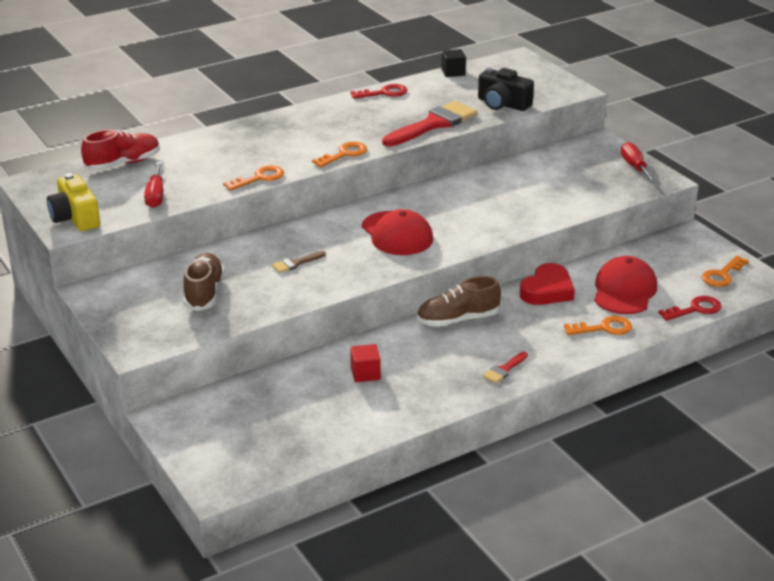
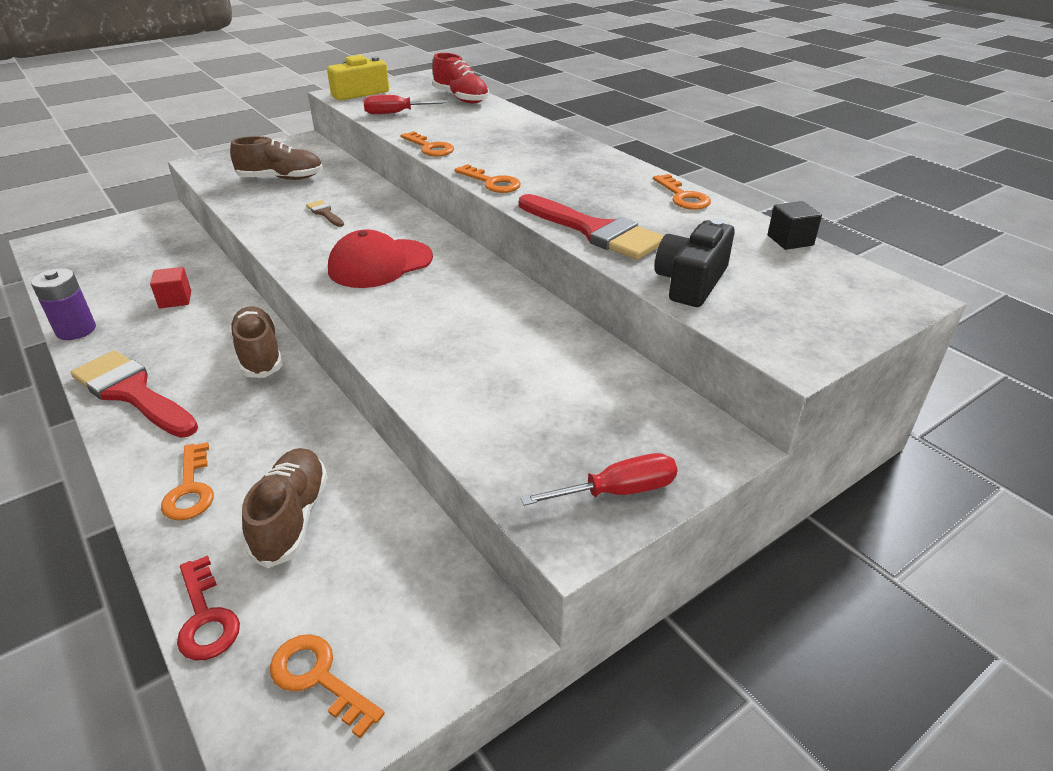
camera: 85 degrees right, 5 degrees up
(384, 93) = (683, 197): red key -> orange key
(411, 418) = (76, 330): none -> purple battery
(504, 369) = (132, 392): red brush -> red brush, size x2.23
(547, 290) = (311, 431): red heart -> none
(624, 291) = (291, 518): red cap -> brown shoe

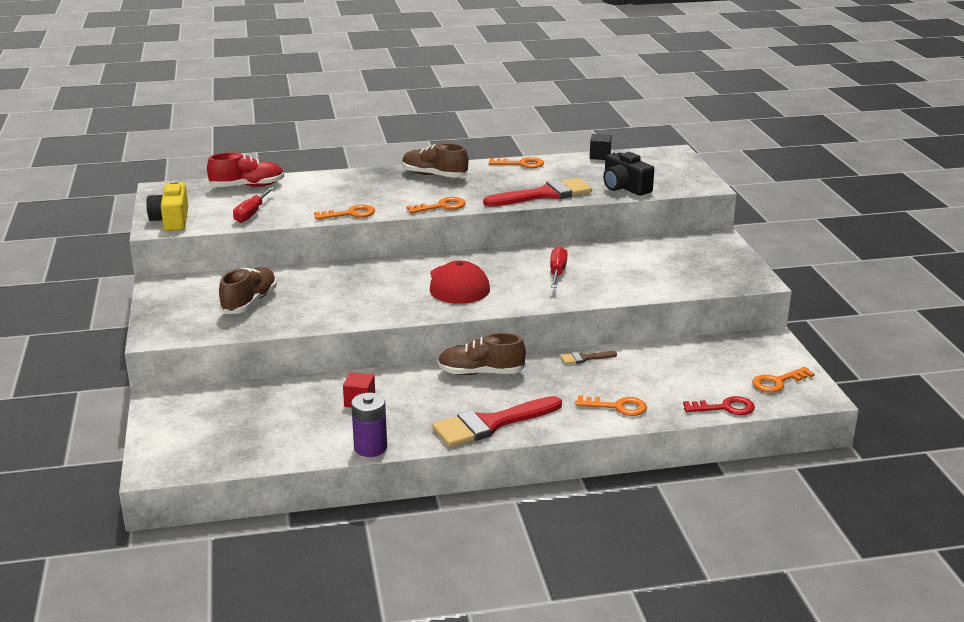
camera: 65 degrees left, 10 degrees down
(291, 518) = (664, 378): brown shoe -> brown shoe (434, 175)
(325, 213) = (347, 293): brown brush -> brown brush (584, 358)
(618, 491) = (736, 265): red screwdriver -> red screwdriver (557, 272)

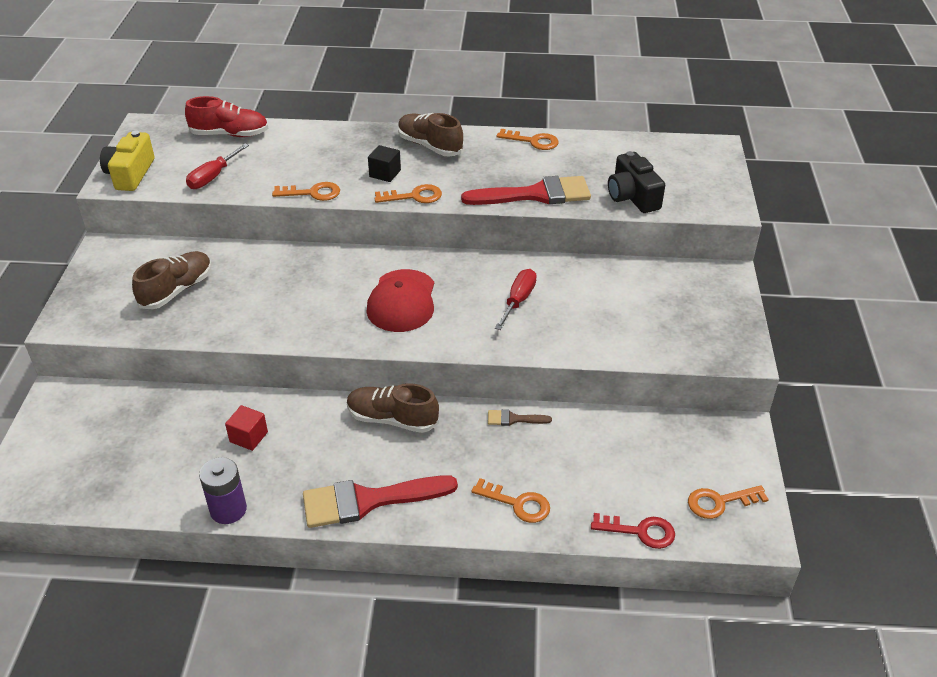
camera: 15 degrees right, 15 degrees up
(600, 156) = (627, 141): black cube -> black cube (385, 173)

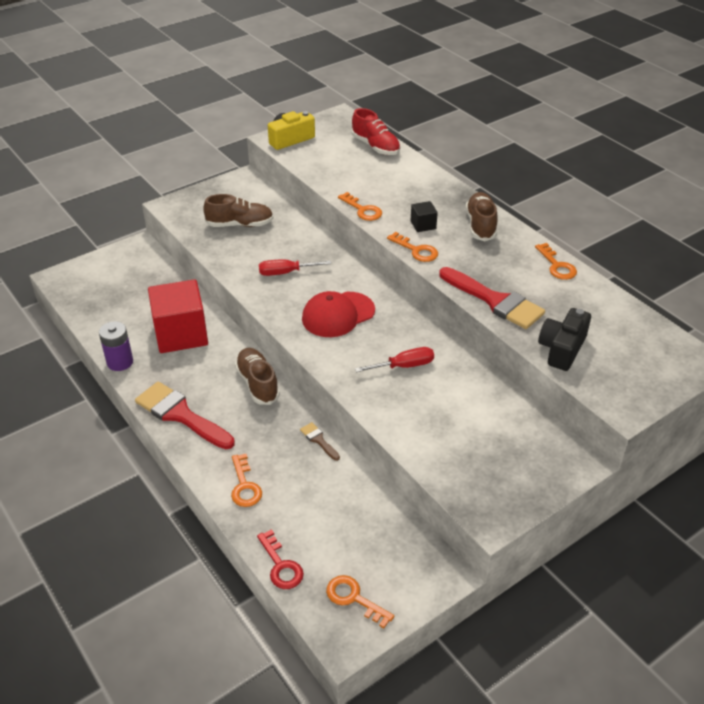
camera: 50 degrees right, 0 degrees up
(213, 177) = (326, 166): red screwdriver -> red screwdriver (285, 272)
(248, 437) = (181, 334): red cube -> red cube, size x2.30

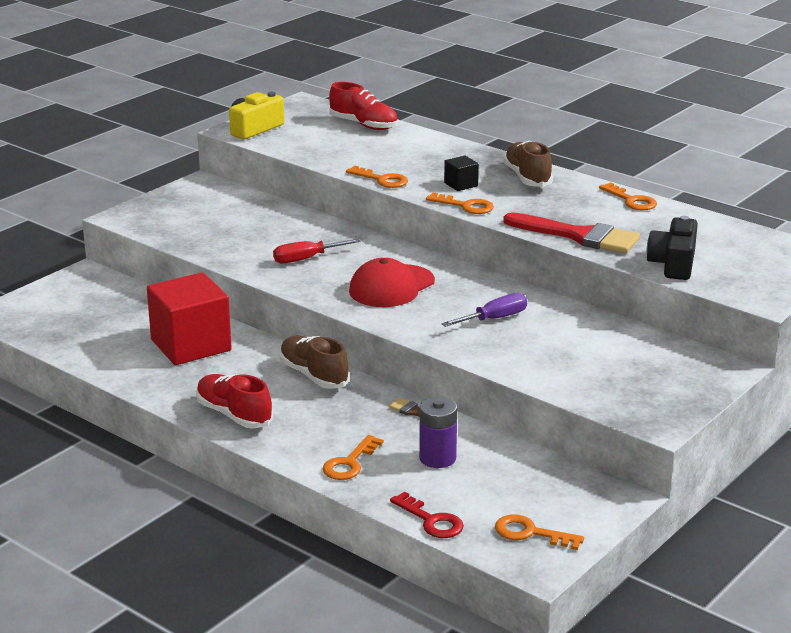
camera: 15 degrees left, 15 degrees down
(120, 362) = (127, 380): purple battery -> purple battery (437, 458)
(180, 415) = (234, 415): red brush -> red shoe
(240, 224) = (222, 224): brown shoe -> none
(244, 486) = (349, 463): orange key -> orange key turned 60 degrees clockwise
(404, 366) = (494, 319): red screwdriver -> purple screwdriver

